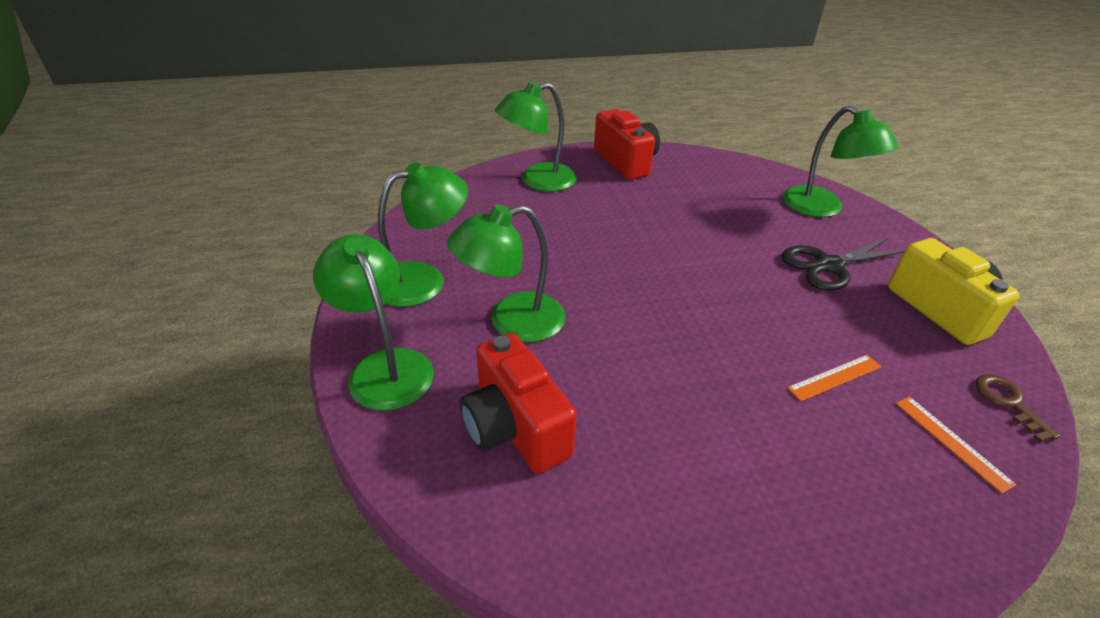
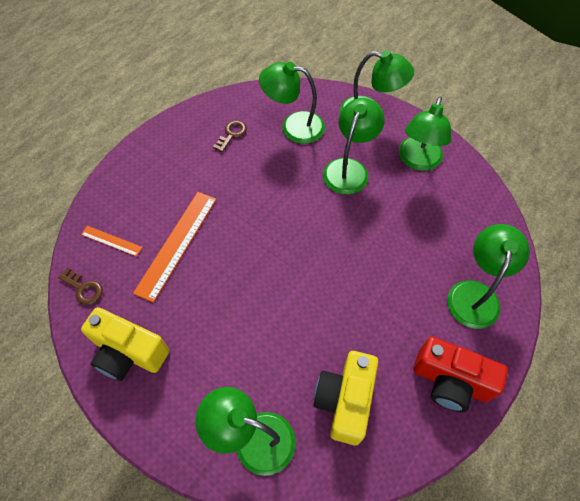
camera: 140 degrees right, 20 degrees up
(515, 428) = (293, 126): red camera -> green lamp
(633, 489) = (231, 134): none -> brown key
(722, 190) = (344, 401): none -> yellow camera
(829, 265) = (215, 349): black scissors -> none
(834, 377) = (177, 244): orange ruler -> orange ruler, size x1.97

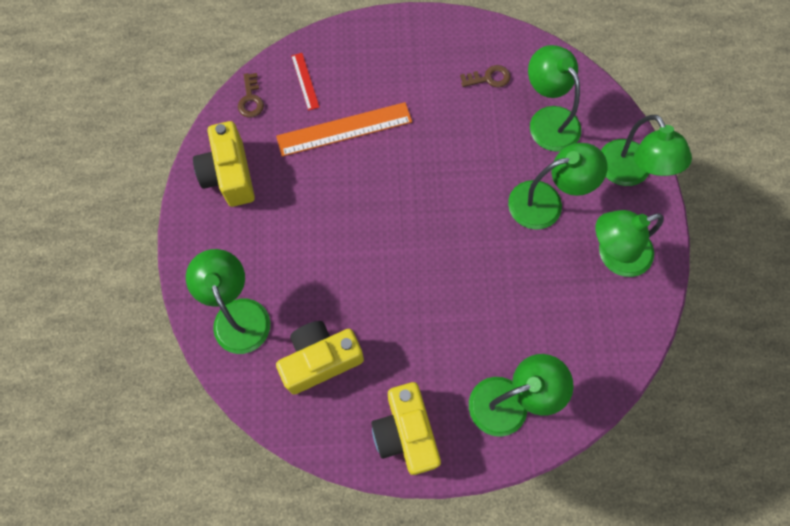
camera: 50 degrees right, 10 degrees up
(111, 241) = (305, 81): orange ruler -> red ruler
(450, 381) = (406, 433): red camera -> yellow camera

